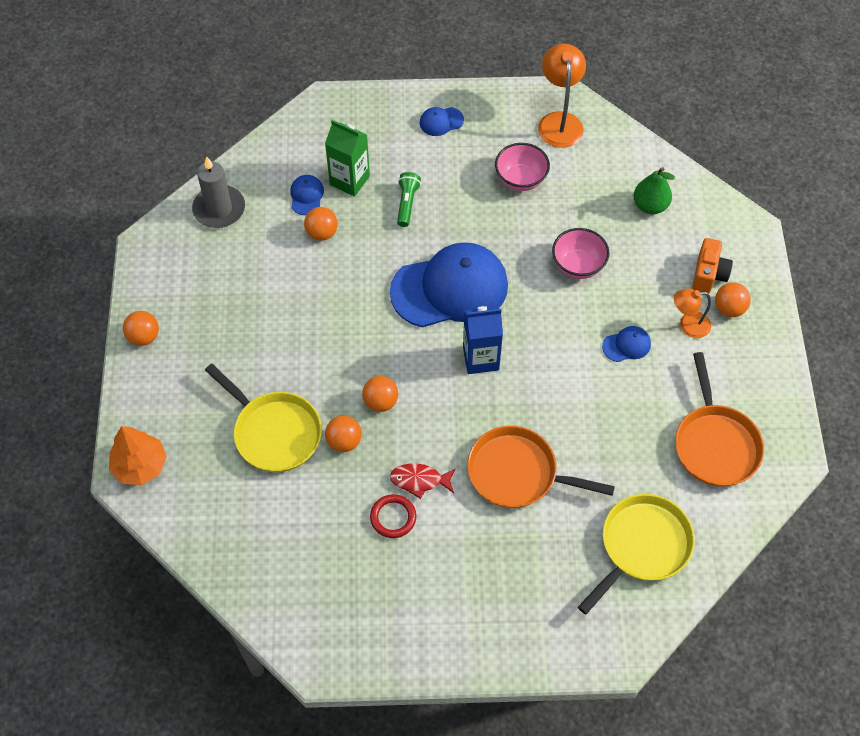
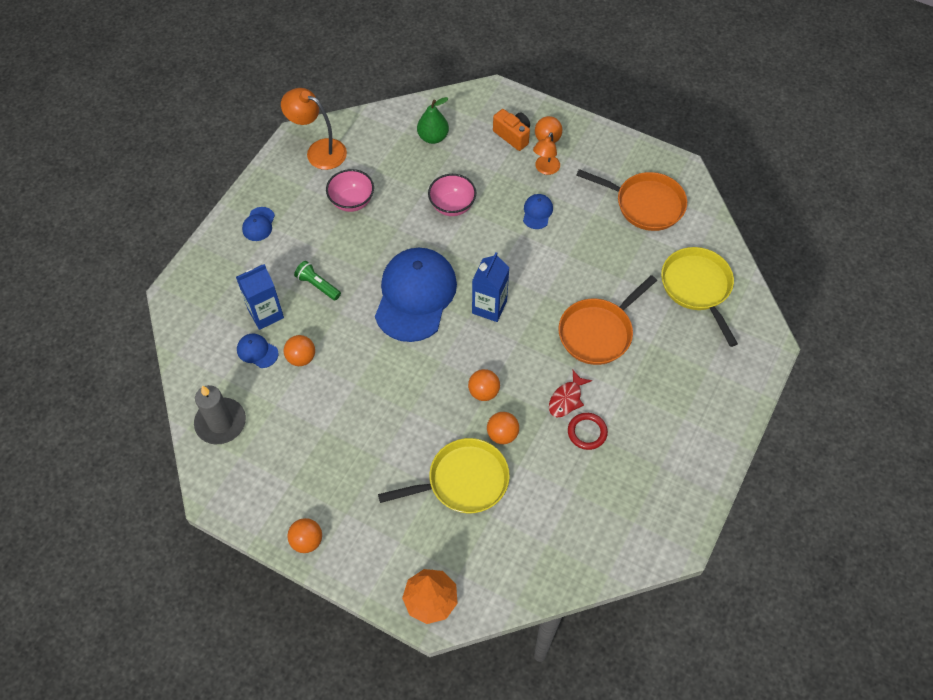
camera: 60 degrees left, 0 degrees up
(349, 180) = (266, 313): green carton -> blue carton

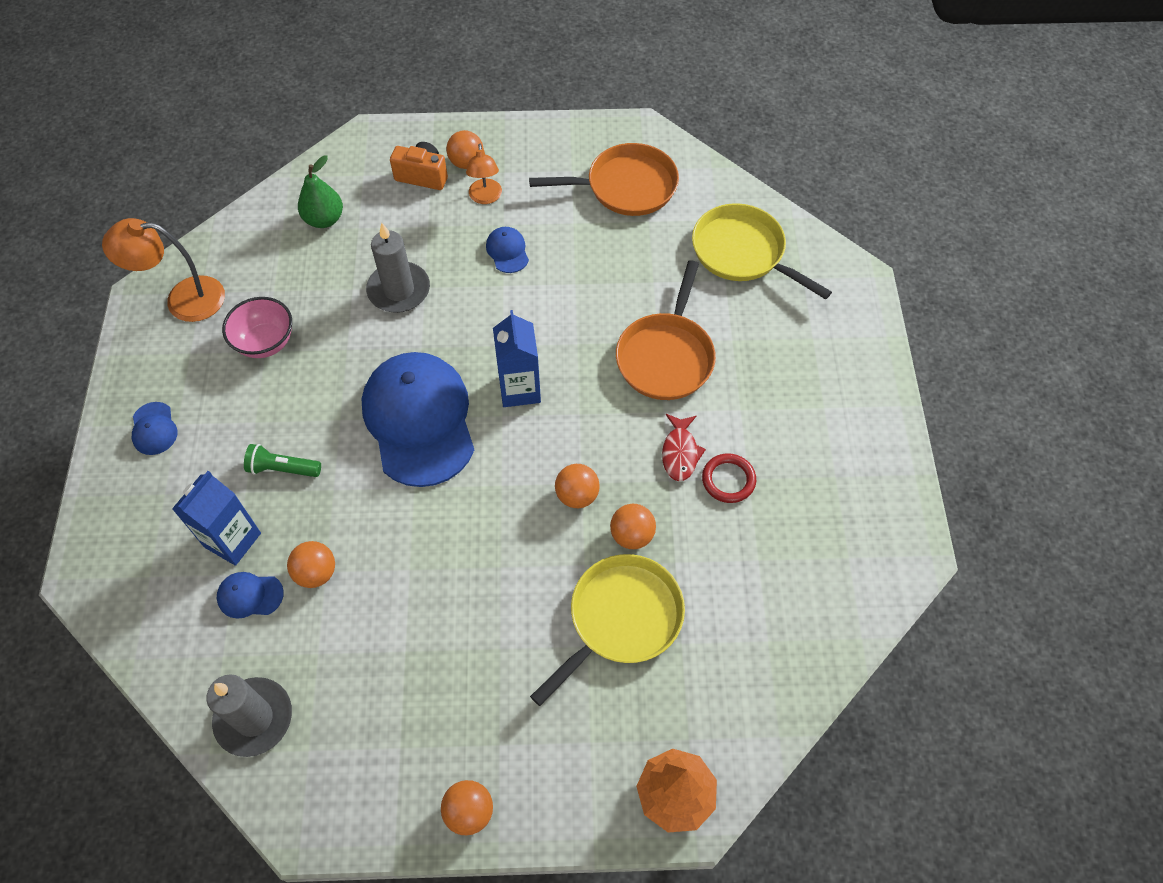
camera: 30 degrees left, 0 degrees up
(452, 206) = (399, 290): pink bowl -> grey candle

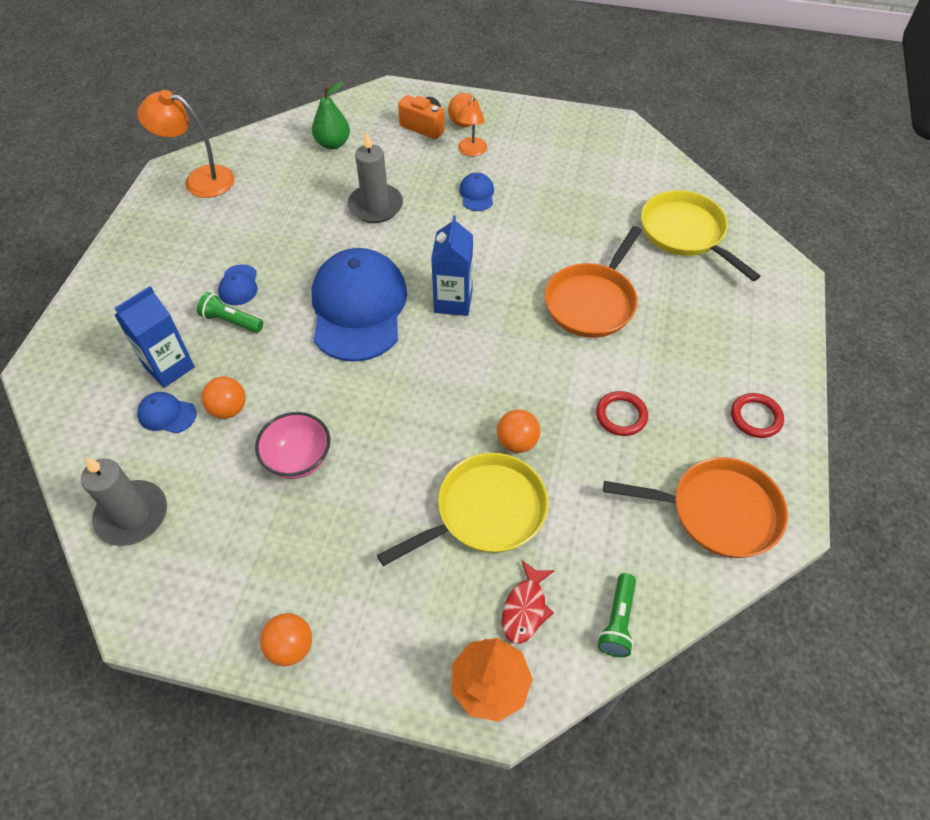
camera: 15 degrees right, 5 degrees down
(154, 429) = (140, 269): blue cap -> blue cap (238, 285)
(265, 342) = (253, 223): pink bowl -> pink bowl (298, 460)
(577, 495) = (477, 397): orange ball -> none
(626, 186) = (595, 164): orange pan -> orange pan (717, 511)
(680, 452) = (582, 383): red fish -> red fish (525, 608)
(779, 698) = (617, 621): none -> green flashlight
(860, 450) = (756, 417): none -> red ring

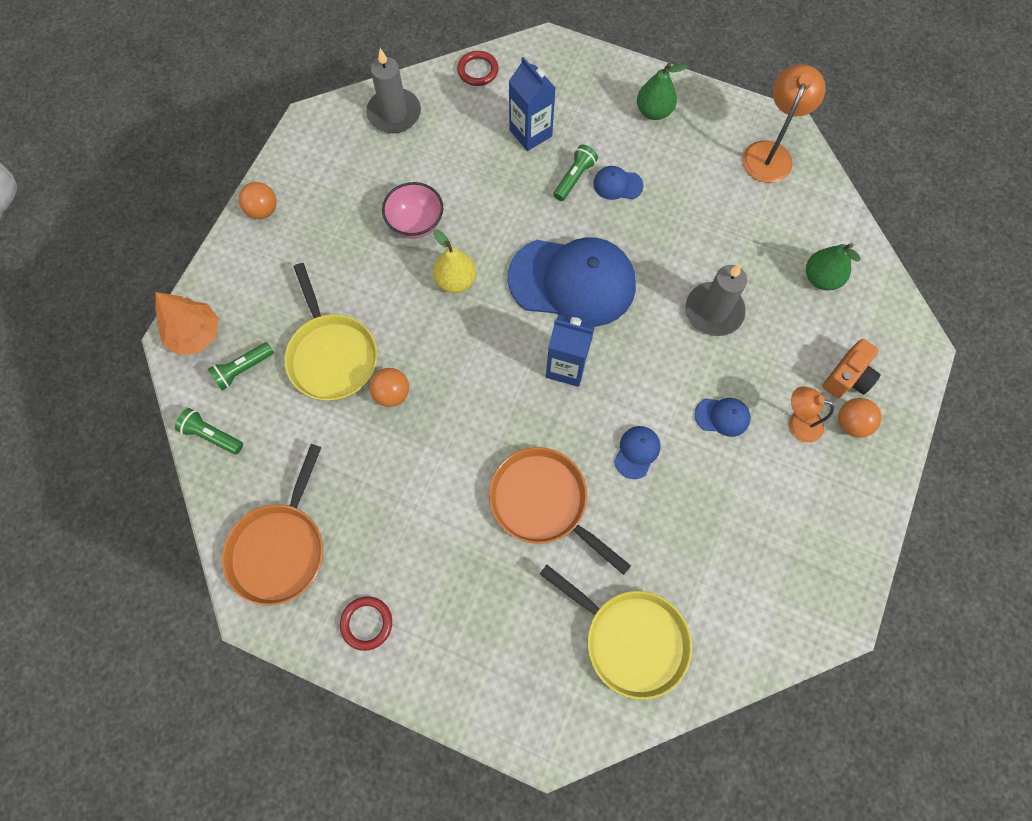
camera: 100 degrees right, 15 degrees up
(145, 266) = (654, 111): none -> green pear
(167, 414) = (482, 132): blue cap -> blue cap (637, 452)
(228, 409) = (477, 175): orange ball -> none
(370, 407) = (455, 281): none -> yellow pear
(525, 608) = (243, 369): red fish -> green flashlight
(621, 415) = (399, 492): red ring -> red ring (478, 70)
(685, 233) = (630, 639): yellow pan -> yellow pan turned 60 degrees clockwise

